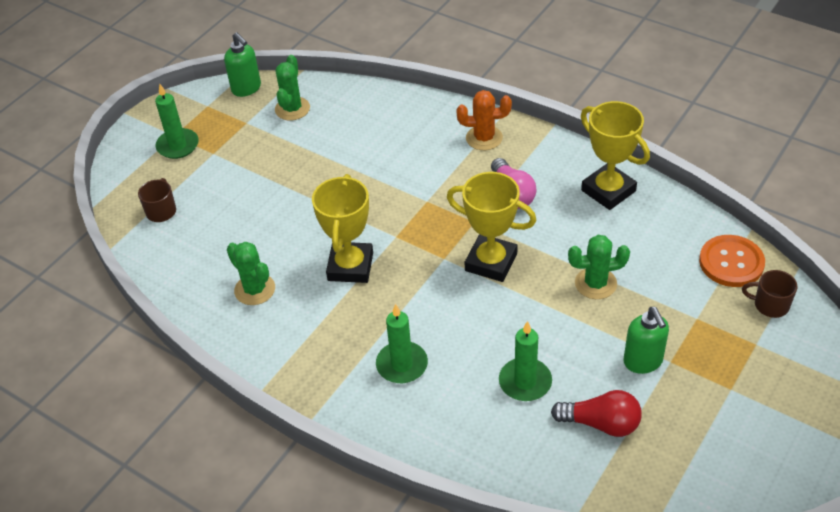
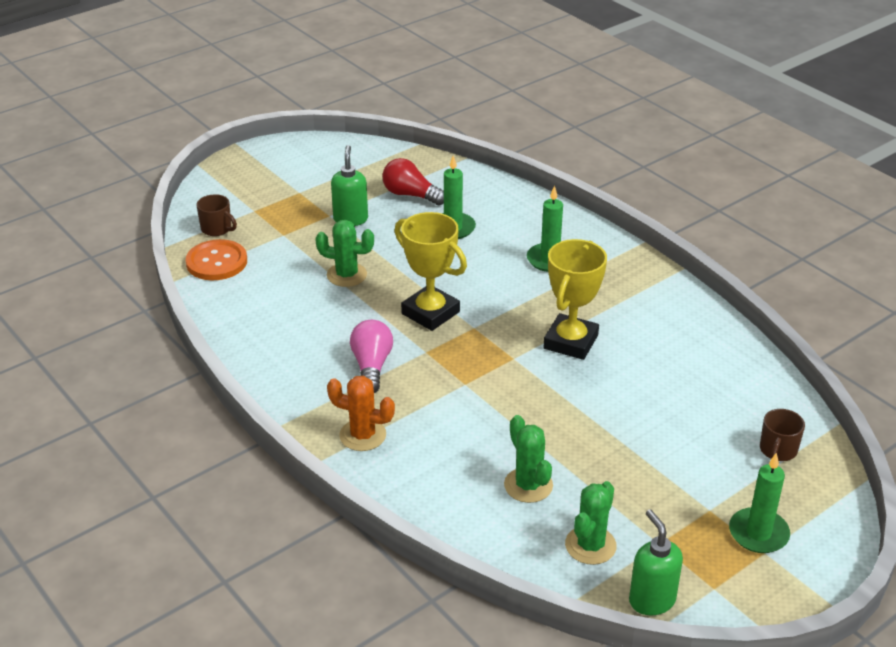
camera: 165 degrees left, 10 degrees down
(255, 289) = (674, 345): green cactus -> green cactus (528, 485)
(608, 191) = (271, 345): yellow trophy -> none

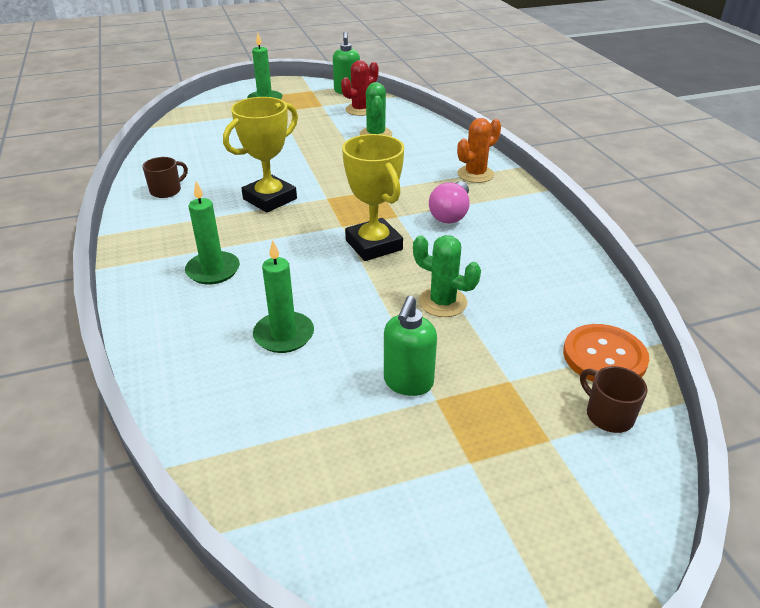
camera: 160 degrees left, 0 degrees up
(362, 435) = (475, 174): orange cactus -> orange cactus turned 75 degrees counterclockwise
(411, 195) = (301, 406): red light bulb -> none
(590, 545) = (360, 110): green cactus -> red cactus
(777, 450) = (206, 123): brown mug -> brown mug (166, 191)

